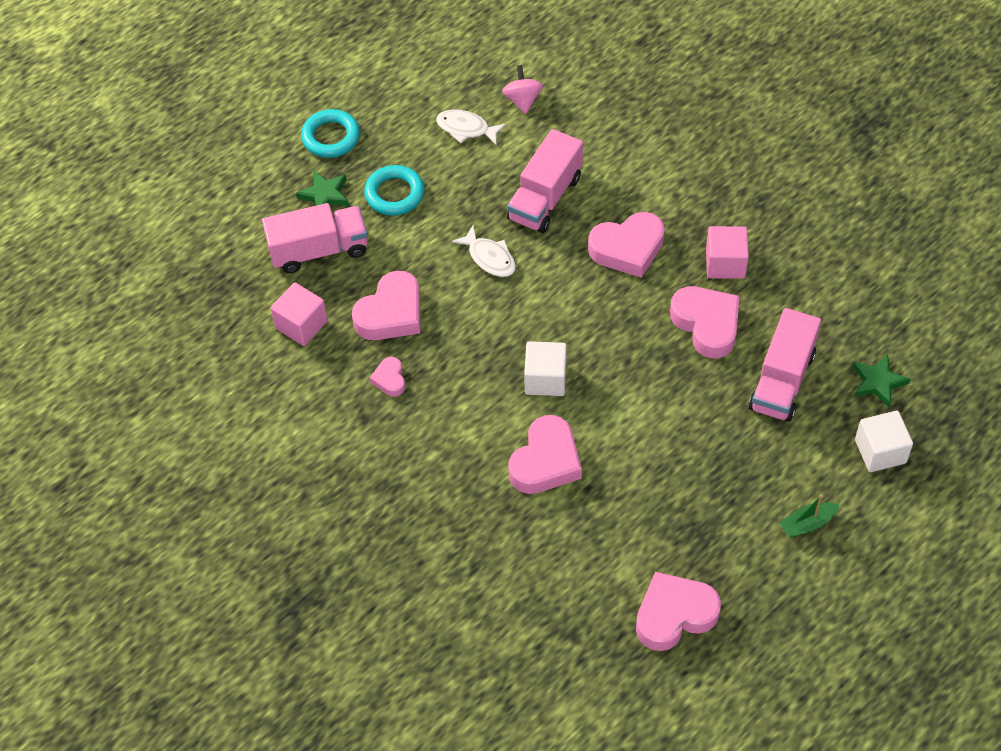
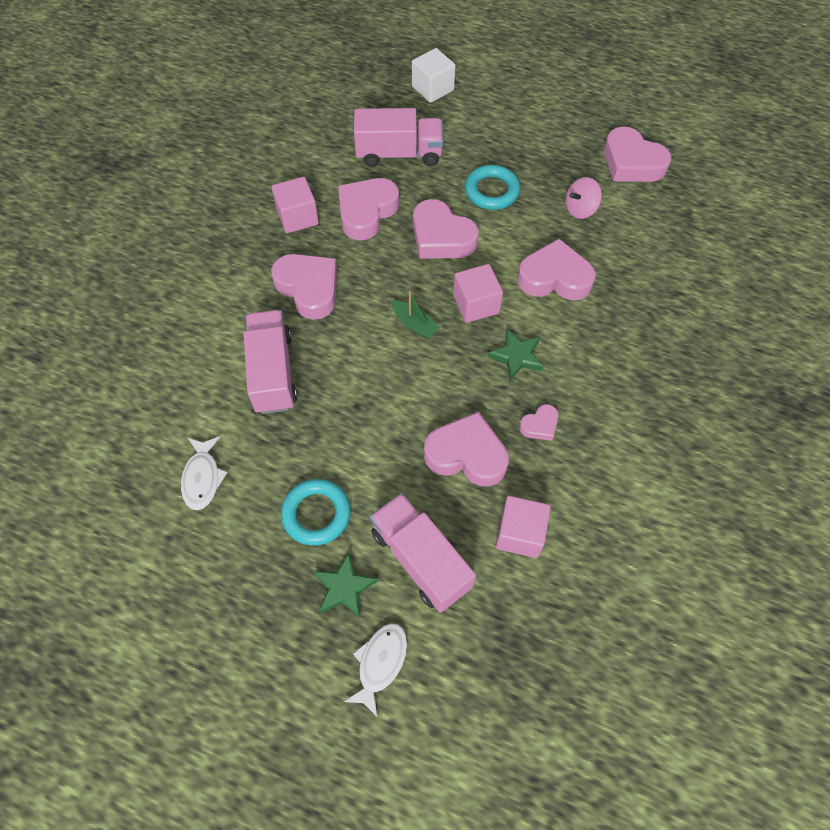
camera: 115 degrees left, 5 degrees up
(331, 137) = (257, 620): turquoise ring -> turquoise ring (491, 191)
(489, 258) = (364, 394): white fish -> white fish (380, 663)
(522, 100) = (146, 437): pink spinning top -> pink spinning top (580, 209)
(545, 198) = (273, 372): pink truck -> pink truck turned 105 degrees counterclockwise
(545, 379) = (476, 304): white cube -> pink cube
(644, 379) = (441, 237): none -> pink heart
(807, 524) = (514, 112): green boat -> green boat (414, 324)
(878, 382) = (373, 102): green star -> green star (516, 356)

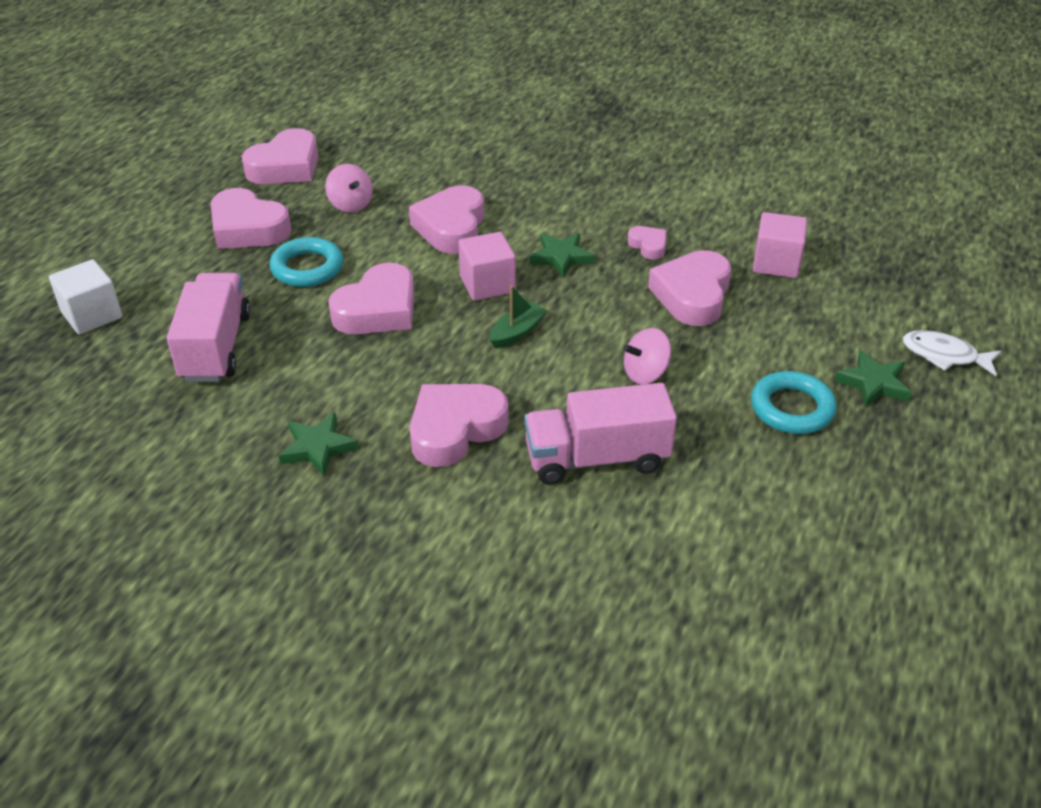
camera: 90 degrees left, 20 degrees down
(202, 478) = (767, 517): white fish -> none
(297, 217) = (318, 448): pink cube -> green star
(363, 410) = (645, 373): none -> pink spinning top
(366, 212) = (322, 377): pink heart -> pink heart (248, 228)
(420, 559) = (823, 328): pink truck -> none

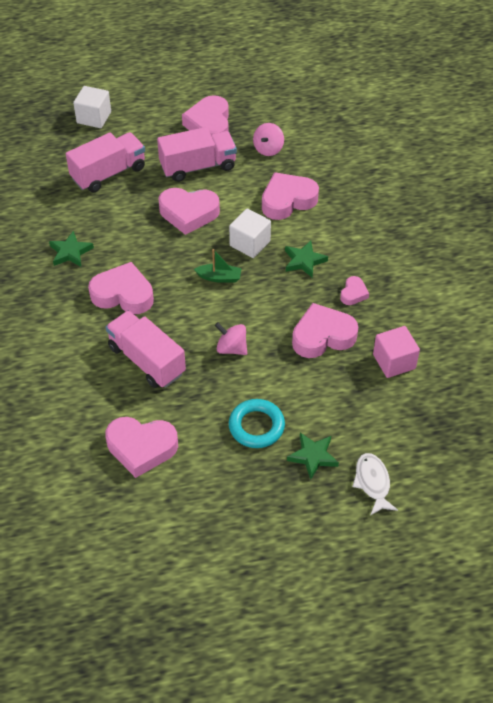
camera: 55 degrees right, 10 degrees up
(285, 167) = (277, 103): pink heart -> pink heart (141, 448)
(307, 268) = (198, 166): turquoise ring -> pink truck
(487, 284) = (250, 243): pink cube -> white cube

